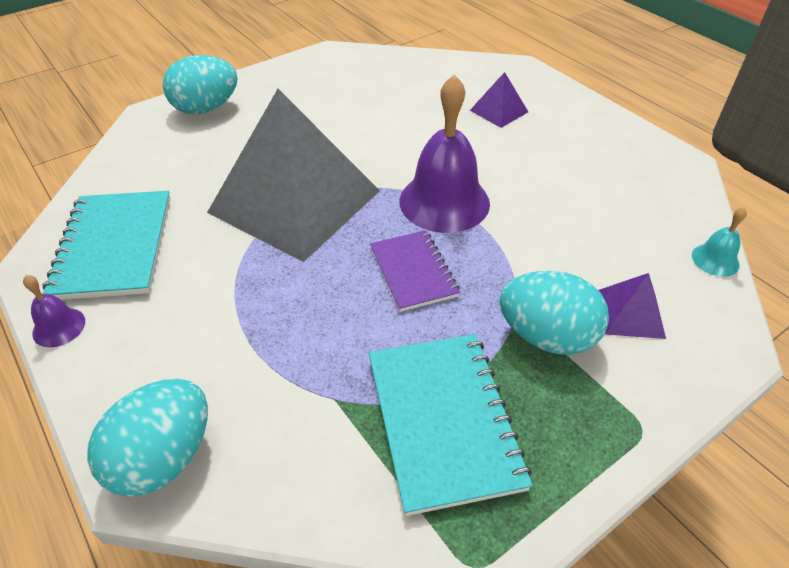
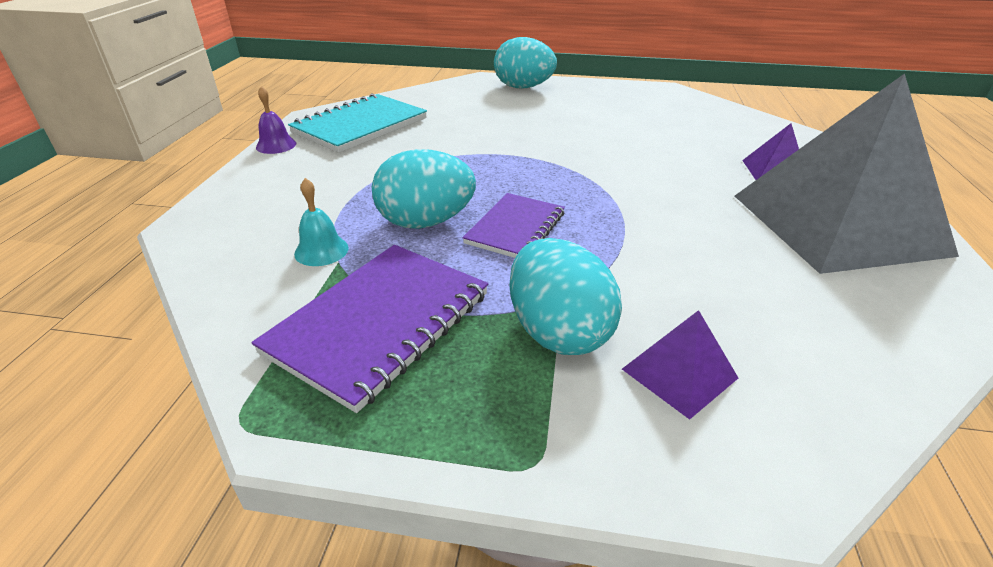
camera: 45 degrees right, 10 degrees down
(163, 458) = (212, 226): turquoise egg -> turquoise egg (425, 222)
(295, 201) = (499, 152): grey pyramid -> grey pyramid (837, 224)
(444, 202) = (616, 202): purple bell -> none
(444, 421) = (380, 323): turquoise notebook -> purple notebook
(715, 260) = (883, 402): turquoise bell -> turquoise bell (321, 250)

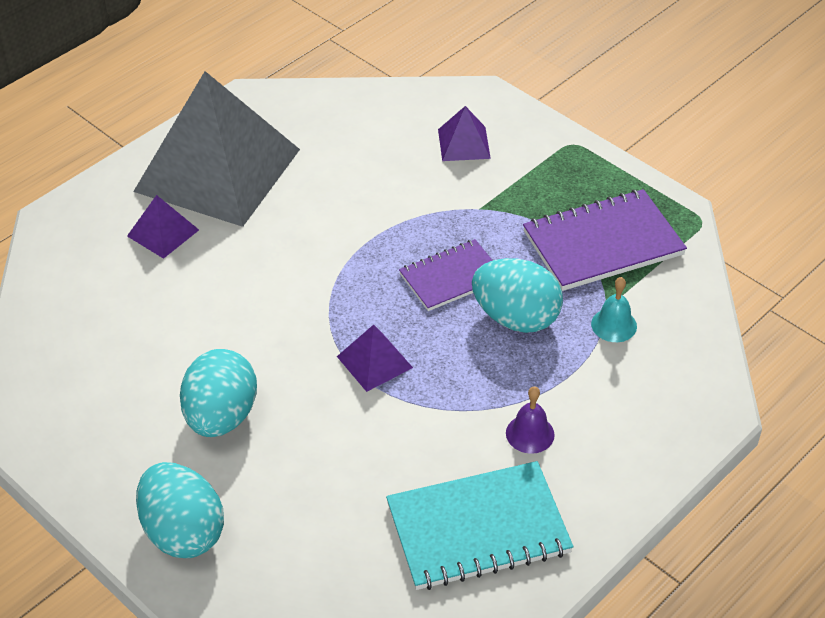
camera: 145 degrees left, 10 degrees up
(276, 145) = (598, 529): purple bell -> purple bell (530, 434)
(511, 163) = (374, 362): none -> purple pyramid
(558, 332) = (503, 190): turquoise egg -> turquoise egg (221, 416)

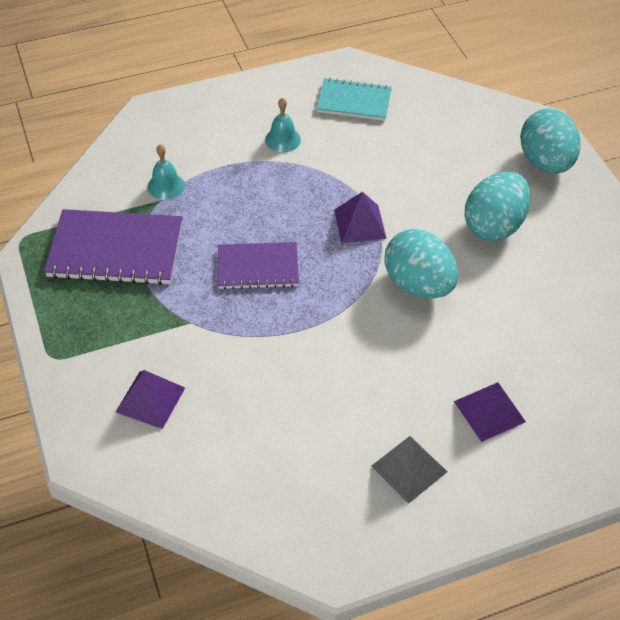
camera: 155 degrees left, 5 degrees up
(218, 170) = (409, 468): grey pyramid -> grey pyramid, size x0.40
(478, 529) = (354, 101): turquoise notebook -> turquoise notebook, size x0.64
(515, 318) = (232, 217): turquoise egg -> turquoise egg (418, 284)
(530, 434) = (282, 139): purple bell -> turquoise bell

